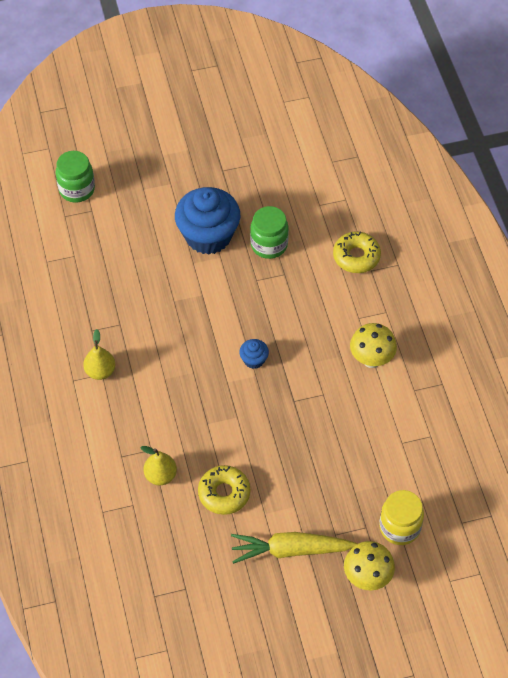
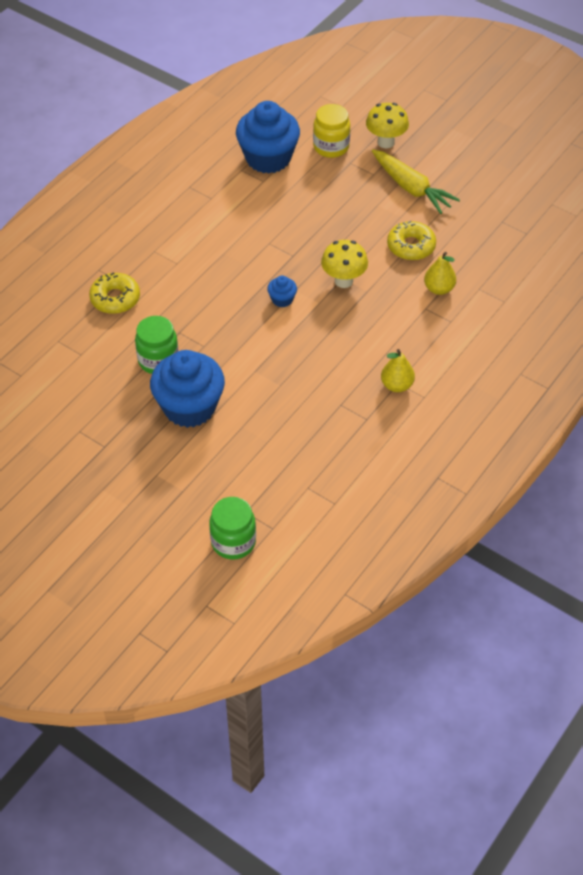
camera: 130 degrees left, 5 degrees down
(371, 360) = (209, 234): yellow mushroom -> yellow mushroom (343, 281)
(428, 467) = (268, 158): none -> blue cupcake

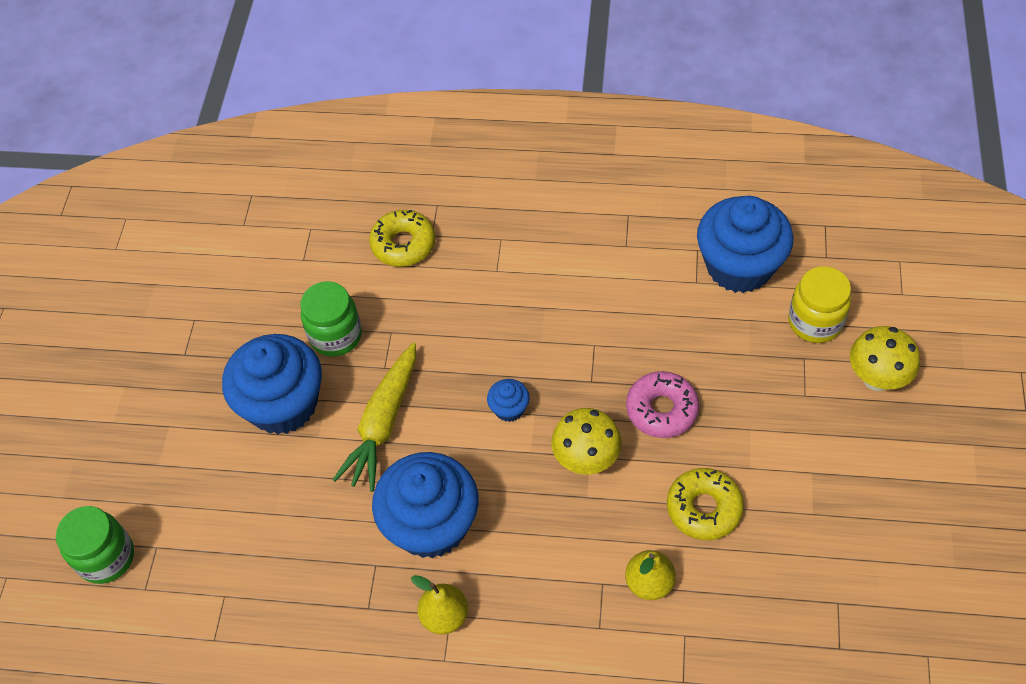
camera: 65 degrees right, 5 degrees up
(333, 367) = (431, 524): none -> blue cupcake
(336, 234) = (661, 410): none -> pink donut
(411, 188) = (814, 454): yellow carrot -> yellow carrot (383, 424)

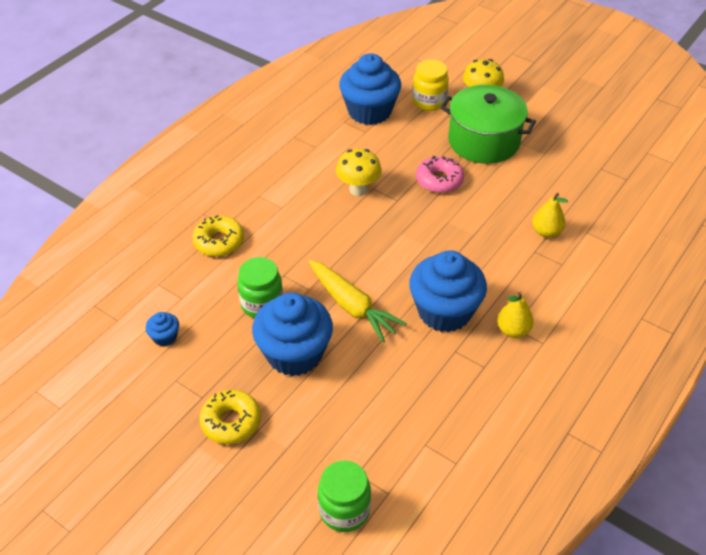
camera: 65 degrees left, 10 degrees down
(509, 409) = (388, 242): blue cupcake -> blue cupcake (165, 337)
(586, 460) = (449, 224): yellow mushroom -> yellow mushroom (358, 190)
(704, 508) = (514, 191): yellow donut -> yellow donut (231, 422)
(782, 425) = (483, 141): none -> green pot

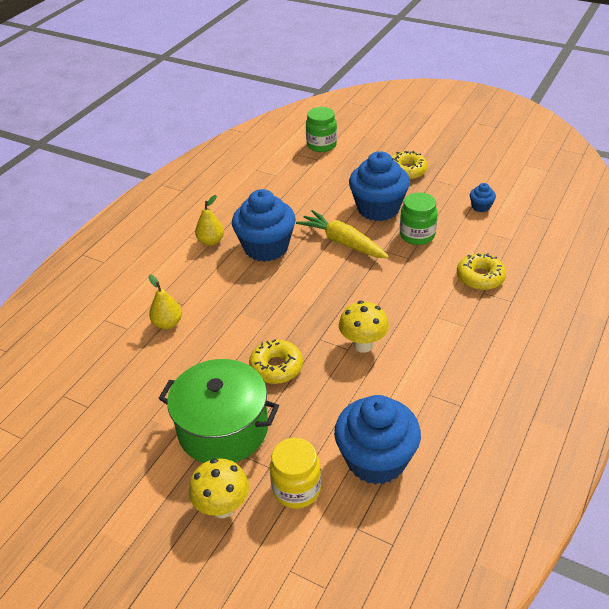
camera: 175 degrees right, 5 degrees down
(439, 180) = (276, 367): pink donut -> yellow donut

